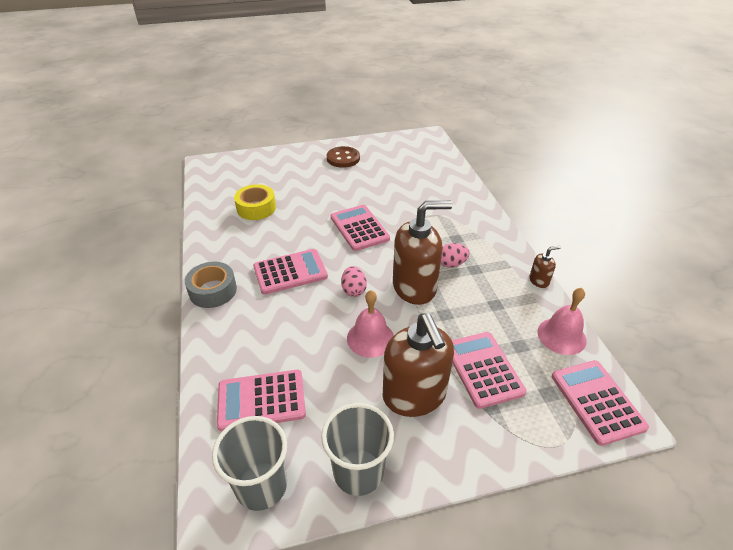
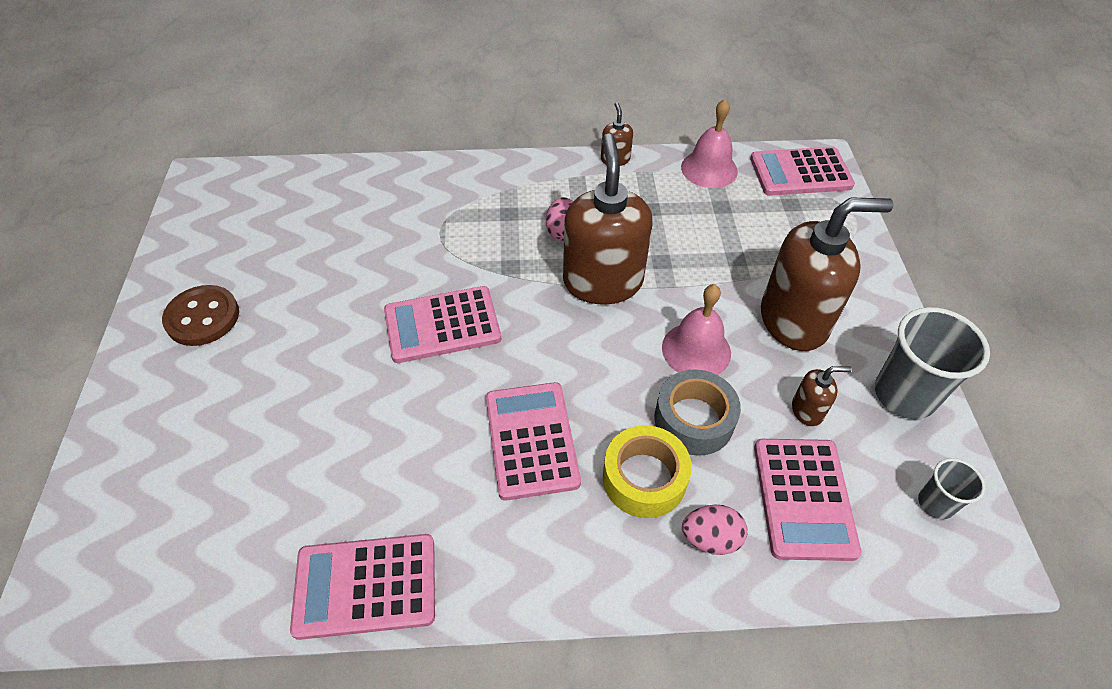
camera: 80 degrees left, 10 degrees up
(213, 290) = (553, 575): grey tape -> grey tape (694, 420)
(256, 208) = (311, 489): yellow tape -> yellow tape (644, 478)
(261, 486) = (935, 503): grey cup -> grey cup, size x0.53
(332, 403) = (807, 410): none -> brown soap dispenser
(353, 290) = (595, 355): pink egg -> pink egg (710, 538)
(483, 369) = (755, 248): pink calculator -> pink calculator (365, 586)

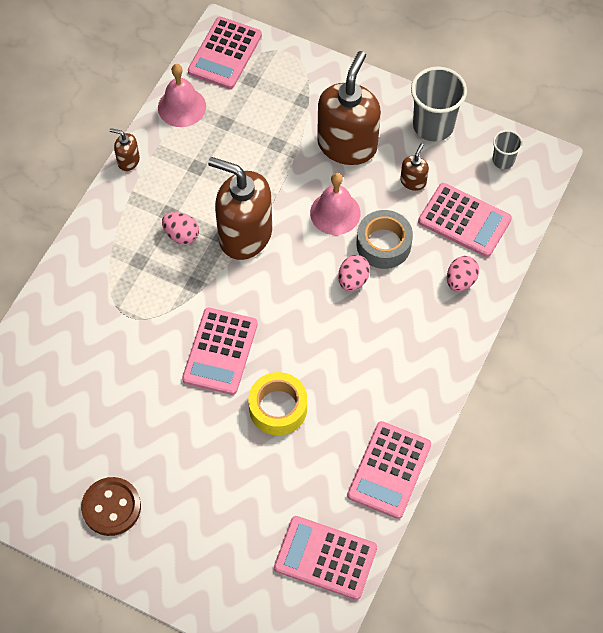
camera: 60 degrees left, 10 degrees up
(531, 440) = (345, 340): pink calculator -> pink calculator (325, 558)
(620, 410) = (353, 280): none -> pink egg
(644, 478) = (406, 293): yellow tape -> yellow tape (278, 408)

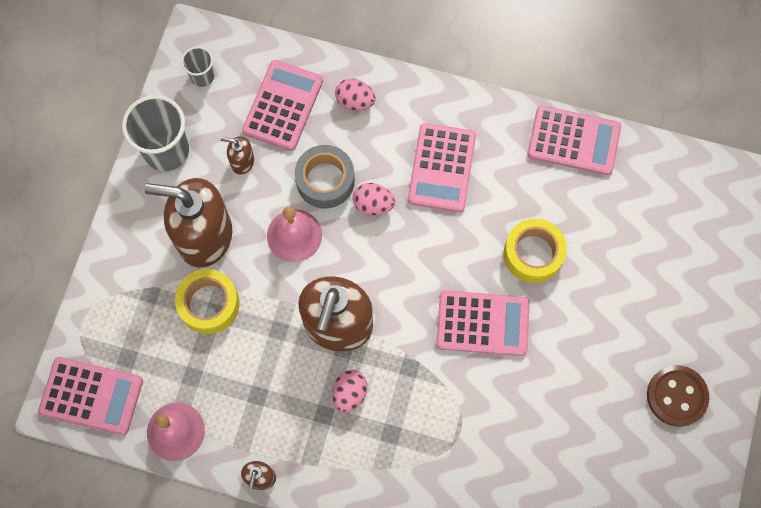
camera: 100 degrees left, 10 degrees up
(284, 141) = (209, 304): none -> yellow tape
(325, 558) = (674, 184): pink calculator -> pink calculator (441, 168)

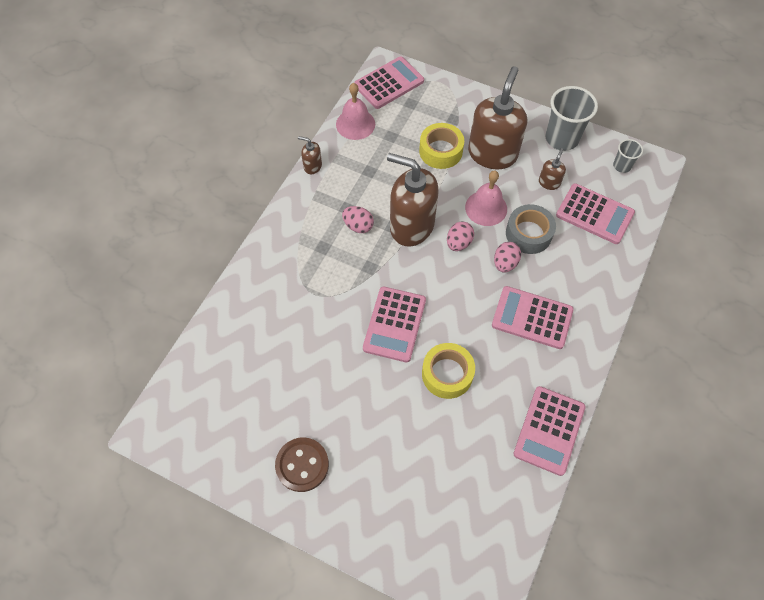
camera: 100 degrees right, 10 degrees down
(91, 396) = (389, 83): pink calculator -> pink calculator turned 150 degrees counterclockwise
(355, 101) = (596, 264): pink egg -> pink egg (458, 243)

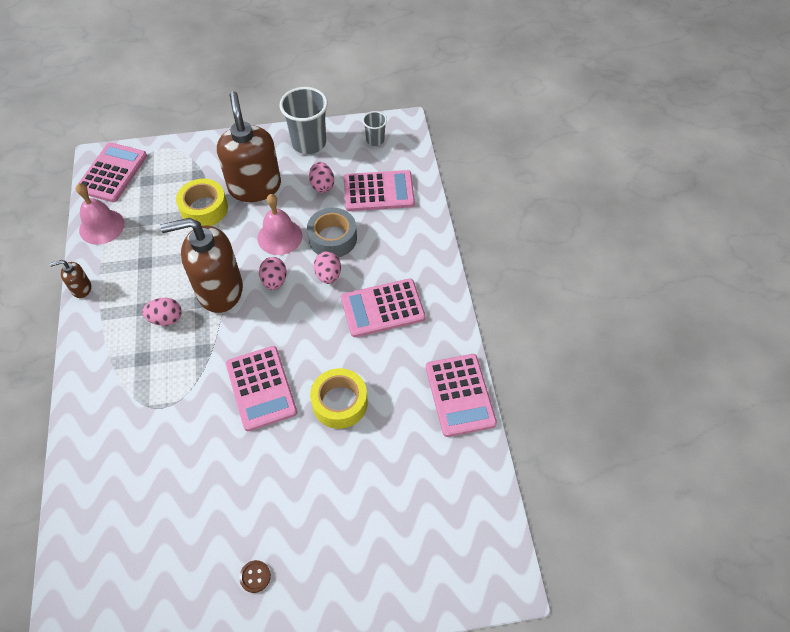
camera: 35 degrees left, 5 degrees down
(302, 465) = (255, 576): brown button -> brown button, size x0.50
(549, 182) = (322, 185): brown soap dispenser -> pink egg

